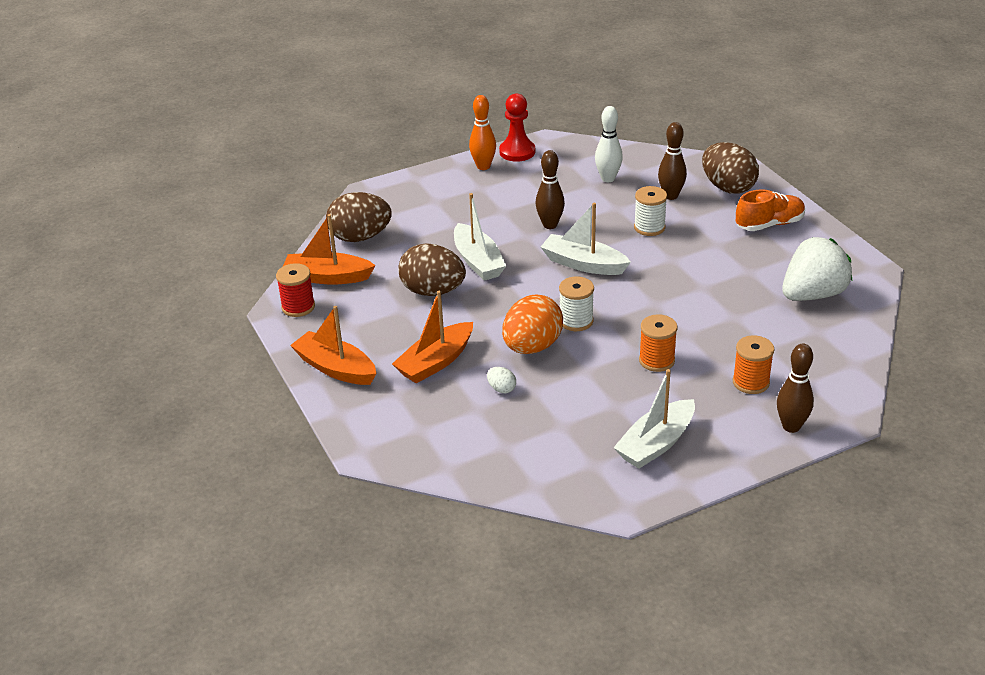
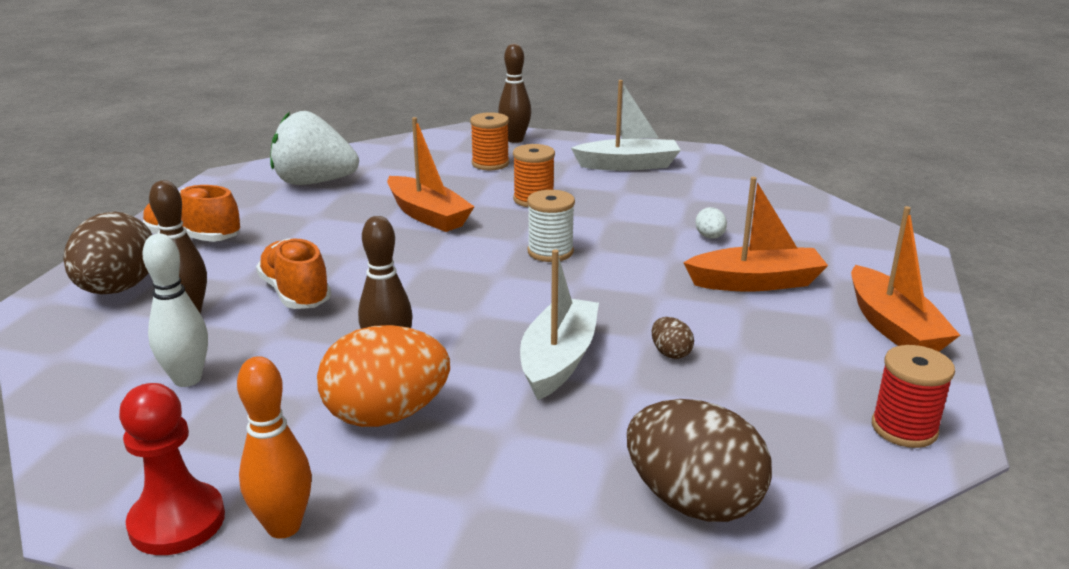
camera: 140 degrees left, 10 degrees down
(327, 277) = (817, 454): orange boat -> orange boat (428, 215)
(433, 291) = (670, 353): brown egg -> brown egg, size x0.43
(532, 347) = (630, 252): orange egg -> orange egg (386, 415)
(583, 264) = (443, 294): white boat -> none
(649, 227) = (296, 293): white spool -> orange shoe

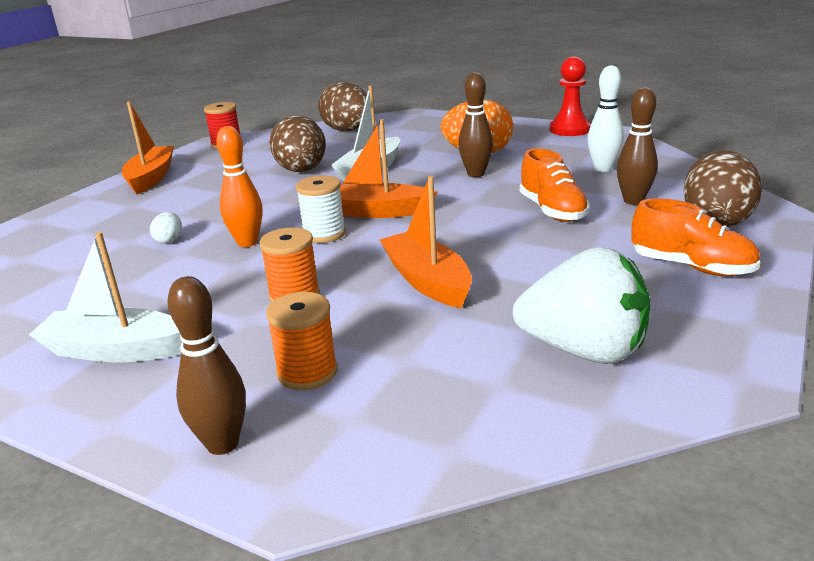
camera: 165 degrees left, 0 degrees up
(284, 526) = (522, 128): orange bowling pin -> orange bowling pin (247, 242)
(670, 353) = (301, 171): brown egg -> brown egg, size x2.32
(755, 282) = (191, 204): orange boat -> orange boat (376, 212)

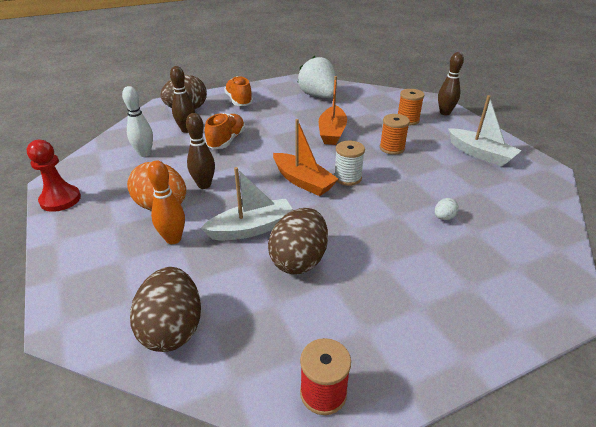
camera: 145 degrees left, 10 degrees up
(151, 178) = (444, 340): orange boat -> none
(247, 242) = (394, 191): orange bowling pin -> orange bowling pin (173, 239)

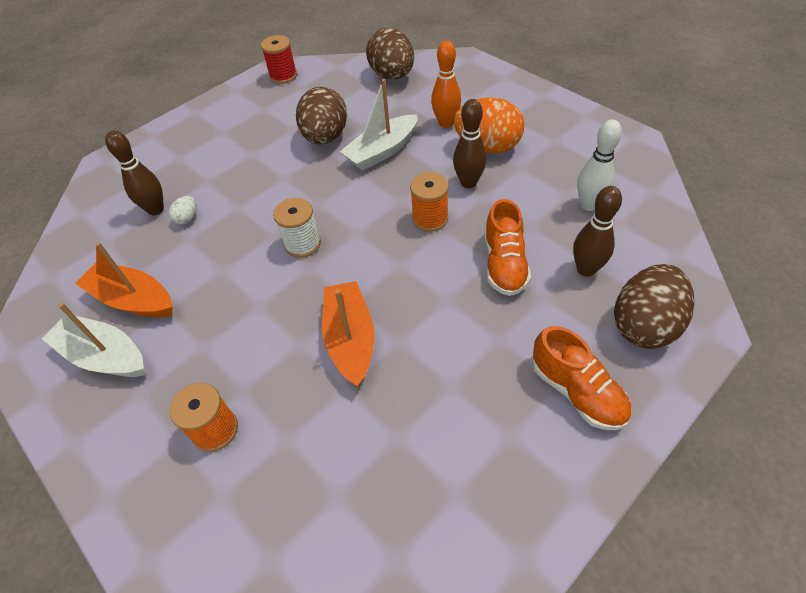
camera: 165 degrees right, 15 degrees up
(60, 200) = (596, 124): red pawn -> none
(303, 181) = (357, 222): orange boat -> orange boat (133, 300)
(318, 96) = (422, 476): white strawberry -> none
(392, 148) = (245, 326): orange spool -> orange spool (430, 219)
(445, 113) = (131, 491): brown bowling pin -> brown bowling pin (156, 209)

